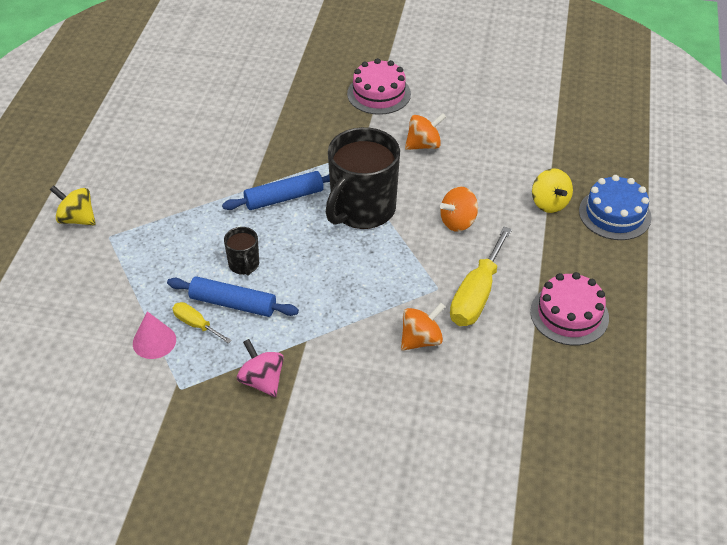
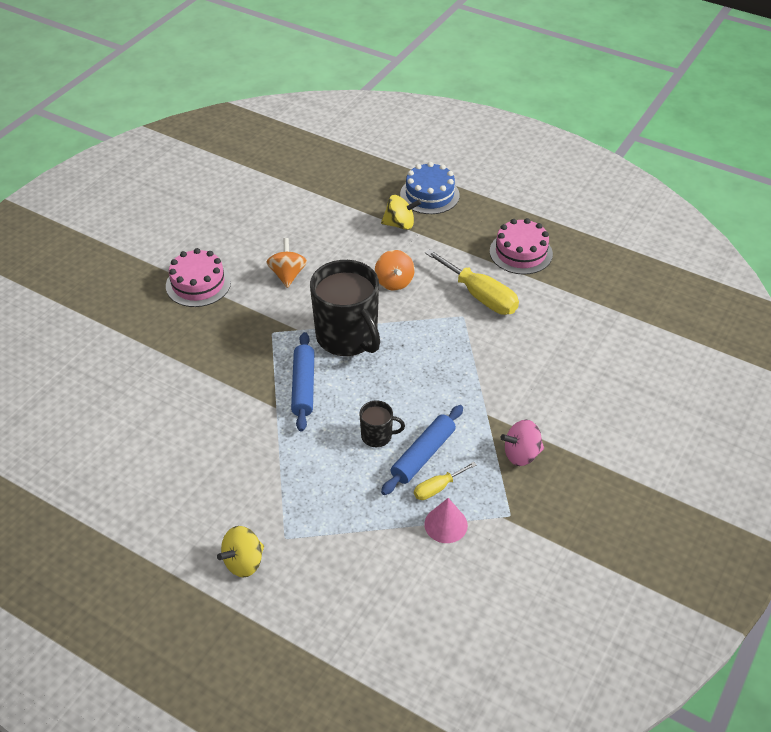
camera: 70 degrees left, 0 degrees up
(421, 340) = (514, 342): orange spinning top -> none

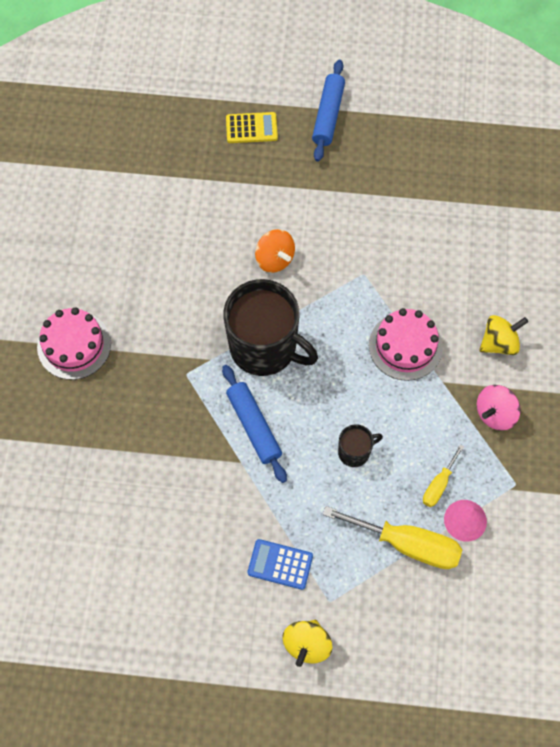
camera: 25 degrees left, 20 degrees up
(260, 493) = (280, 564): none -> blue calculator
(287, 275) = (161, 294): orange spinning top -> none
(400, 224) = (241, 181): yellow spinning top -> yellow spinning top (499, 343)
(423, 455) = (407, 454): blue rolling pin -> blue rolling pin (328, 115)
(429, 195) = (251, 128): blue cake -> yellow calculator
(480, 296) = (367, 242): yellow screwdriver -> yellow screwdriver (407, 544)
(521, 252) = (381, 169): pink cake -> pink cake (405, 346)

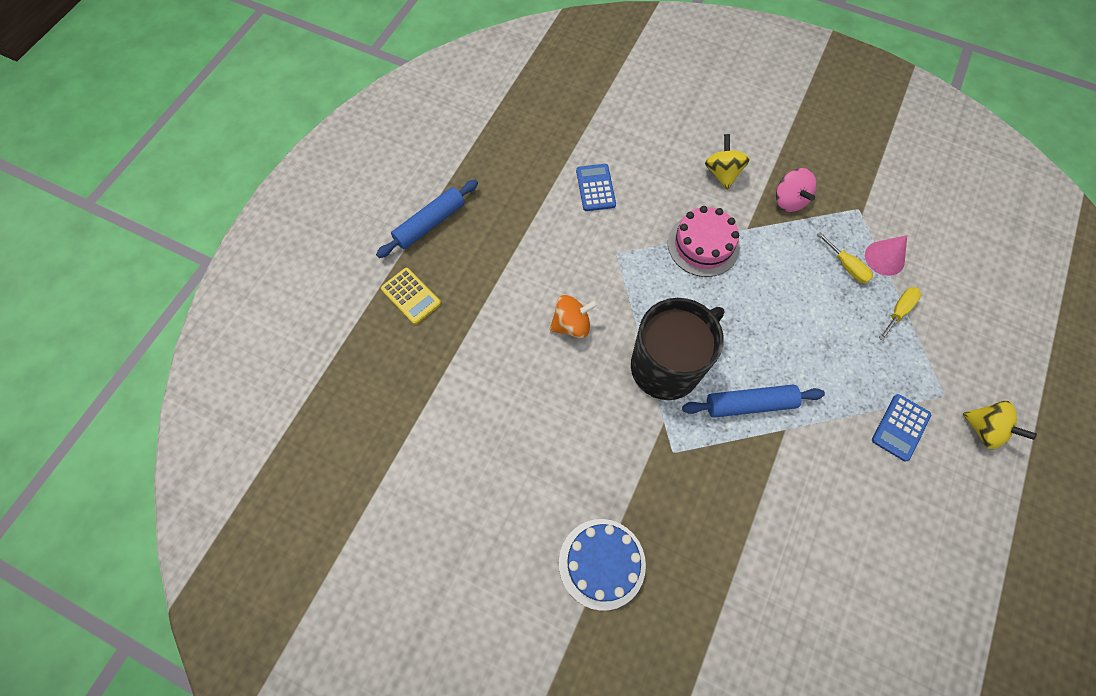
camera: 70 degrees left, 0 degrees up
(74, 345) = (602, 563): pink cake -> blue cake
(251, 128) = (411, 296): yellow calculator -> yellow calculator turned 120 degrees clockwise
(328, 115) = (430, 223): blue rolling pin -> blue rolling pin turned 75 degrees counterclockwise
(355, 452) = (799, 323): black mug -> none
(407, 544) = (898, 311): yellow screwdriver -> yellow screwdriver, size x0.53
(427, 235) = (595, 188): none -> blue calculator

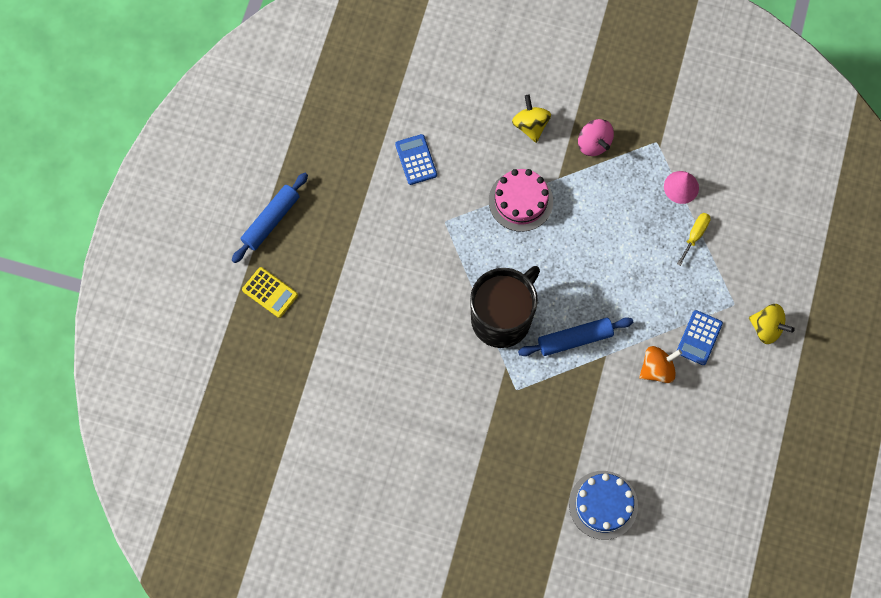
camera: 10 degrees left, 5 degrees up
(571, 324) = (415, 295): orange spinning top -> orange spinning top (657, 369)
(602, 563) = (471, 486): blue cake -> blue cake (603, 505)
(846, 266) = (648, 200): yellow screwdriver -> none

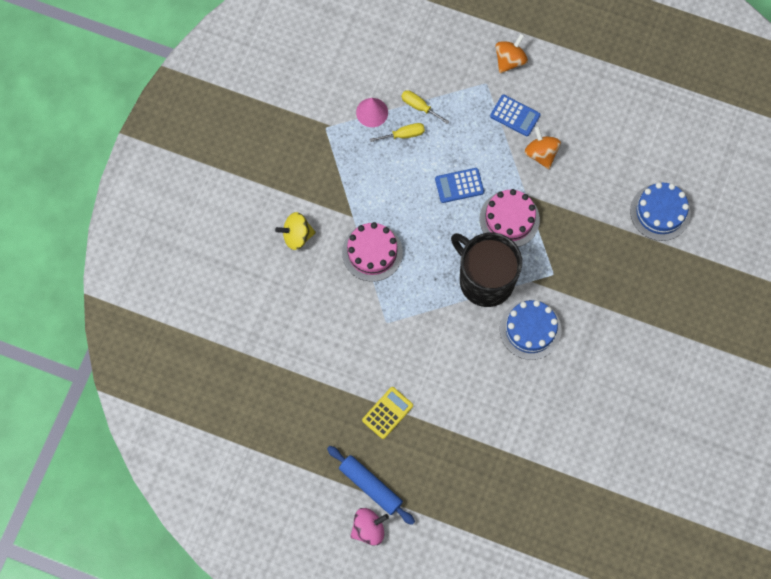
camera: 85 degrees left, 0 degrees up
(270, 292) = (444, 491): yellow calculator -> yellow calculator (387, 413)
(416, 160) = (321, 344): blue calculator -> blue calculator (459, 185)
(450, 368) = (530, 329): none -> blue cake
(575, 339) = (509, 219): blue rolling pin -> pink cake
(593, 143) = (321, 182): pink spinning top -> pink spinning top (368, 529)
(659, 222) = (404, 135): none -> yellow screwdriver
(766, 328) = (509, 60): yellow spinning top -> orange spinning top

